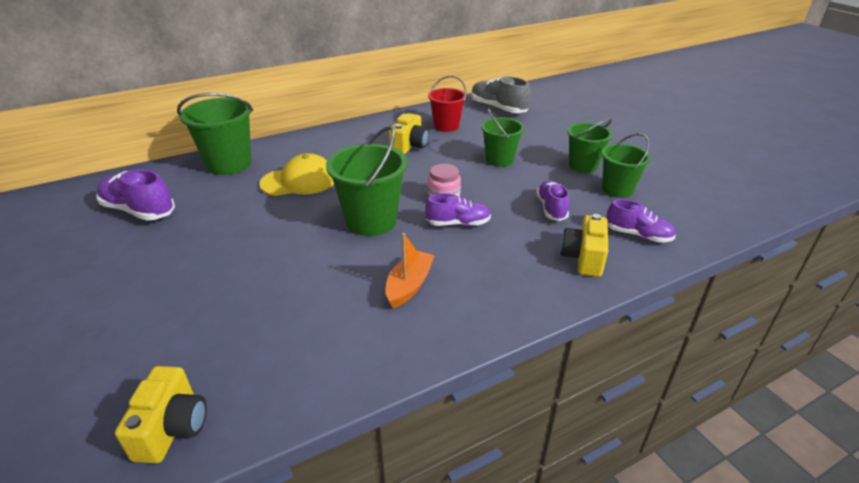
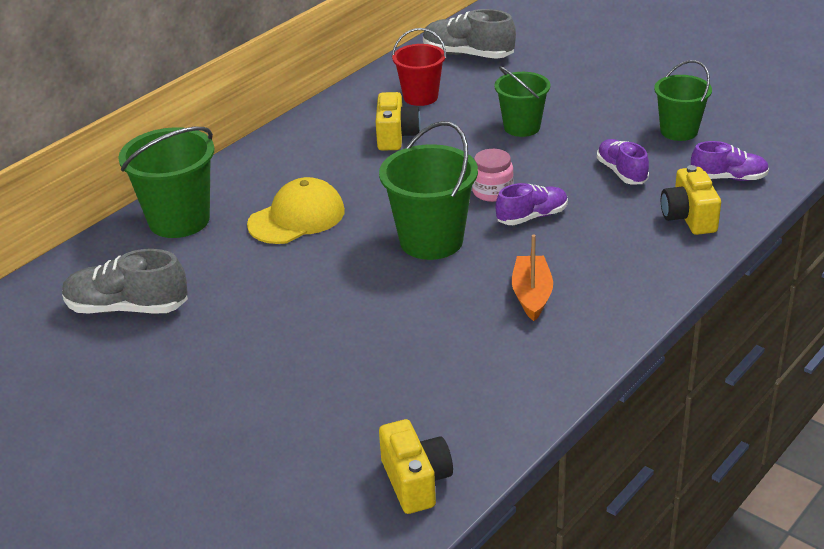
camera: 20 degrees left, 0 degrees up
(139, 210) = (127, 308): purple shoe -> grey shoe
(583, 165) = (623, 110): green bucket -> none

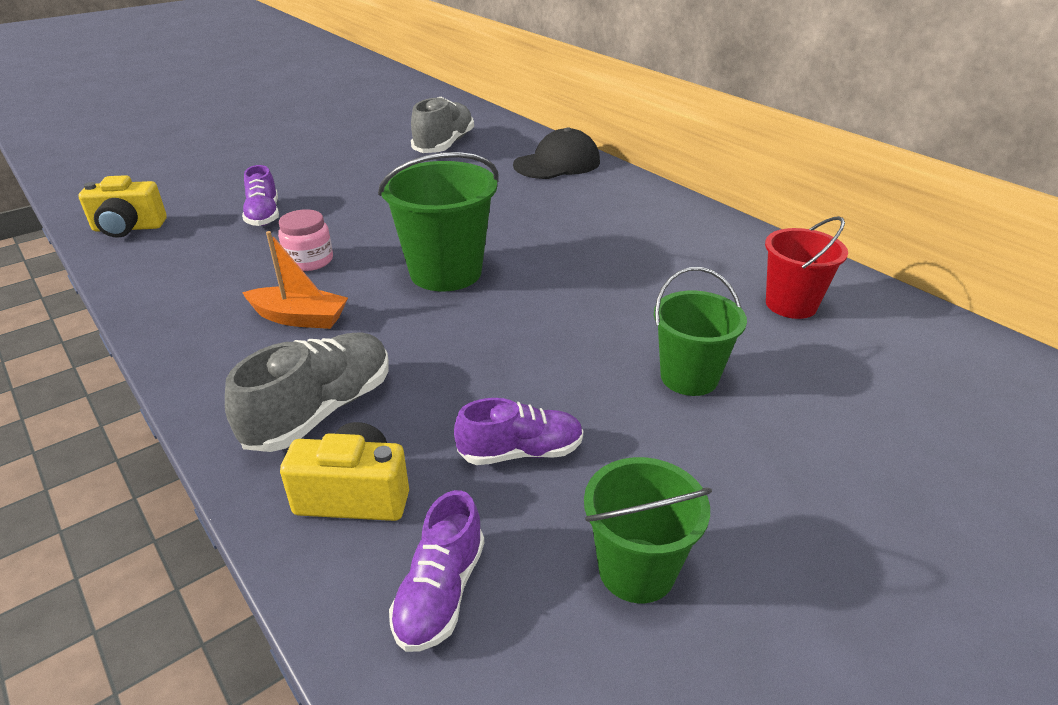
camera: 100 degrees right, 0 degrees up
(179, 220) = (557, 163): green bucket -> black cap
(297, 217) = (533, 209): yellow cap -> none
(396, 136) = (683, 276): yellow camera -> none
(468, 55) = (942, 364): grey shoe -> grey shoe (321, 411)
(492, 191) = (524, 325): pink jar -> pink jar (309, 260)
(532, 217) = (450, 345): purple shoe -> purple shoe (264, 215)

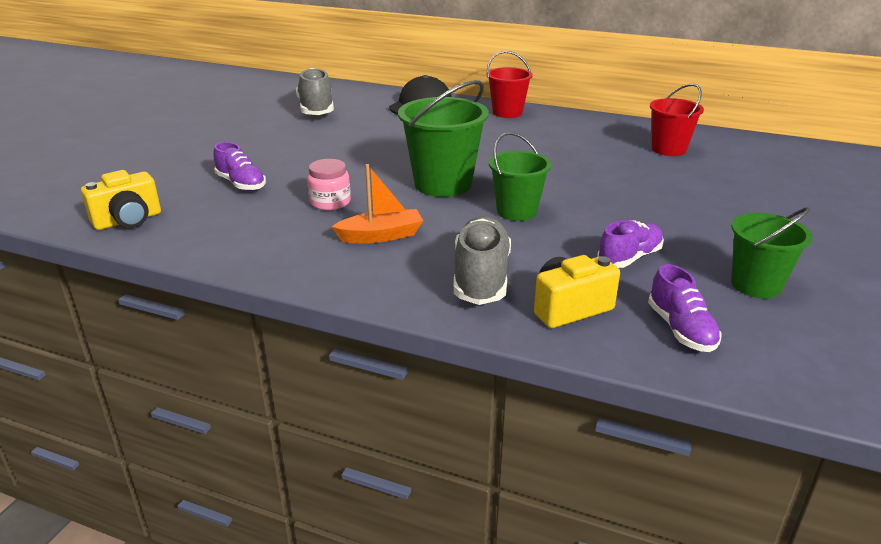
camera: 30 degrees left, 5 degrees down
(643, 196) = (507, 113): none -> red bucket
(689, 377) = (665, 197): green bucket -> green bucket (516, 211)

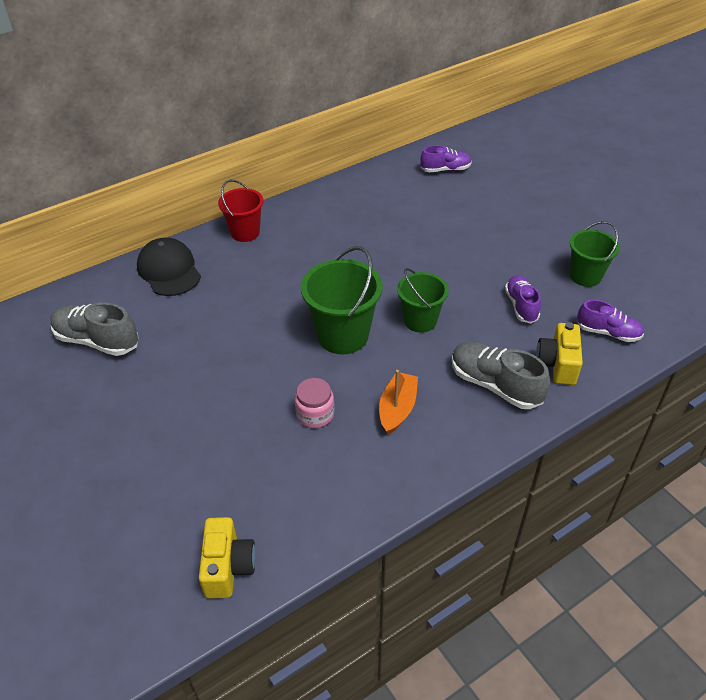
camera: 55 degrees left, 15 degrees up
(241, 184) = (223, 459): purple shoe -> purple shoe (445, 169)
(668, 149) = (394, 198): red bucket -> none

